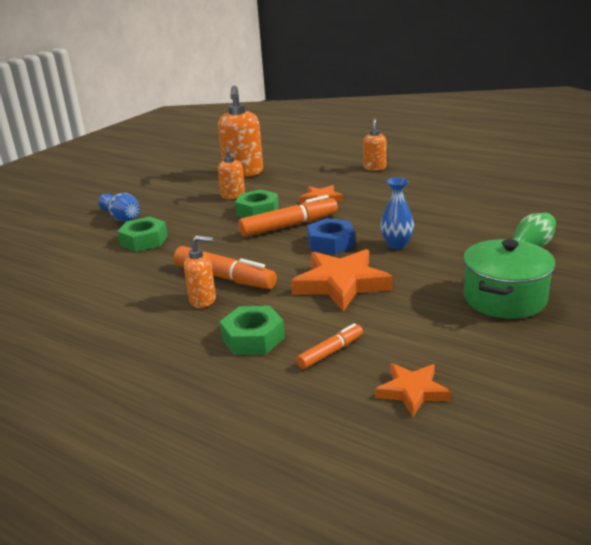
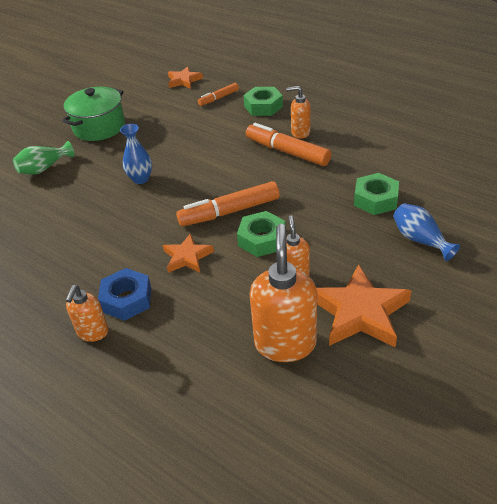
camera: 175 degrees left, 15 degrees up
(331, 243) = (195, 184): blue nut -> blue nut (127, 299)
(341, 284) = (199, 142): orange star -> orange star (360, 312)

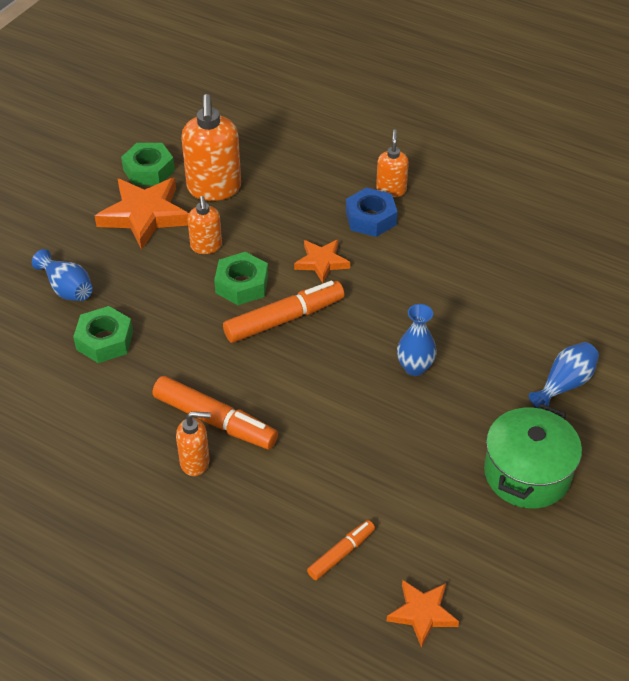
camera: 170 degrees right, 5 degrees up
(44, 168) = (564, 384): green vase -> blue vase
(263, 106) = (258, 529): green nut -> green nut (149, 170)

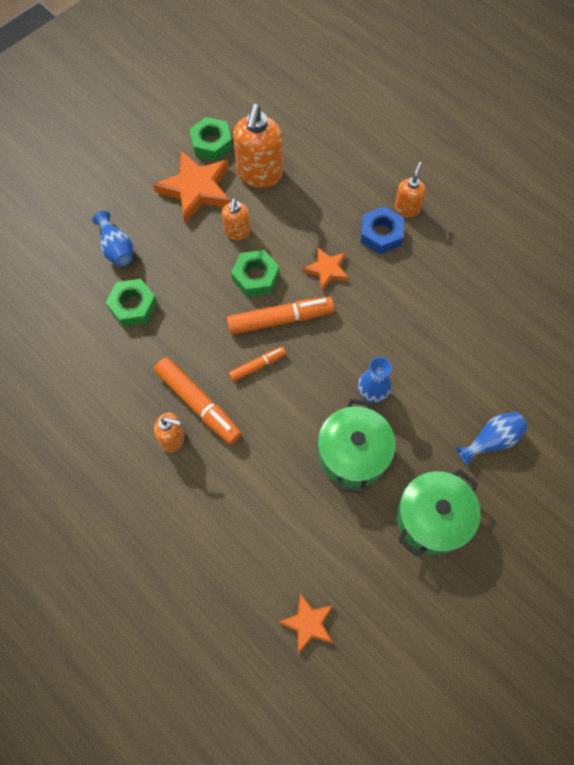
camera: 15 degrees right, 20 degrees up
(341, 553) = (261, 552): orange marker -> orange marker (257, 366)
(414, 431) = (353, 454): none -> green pot

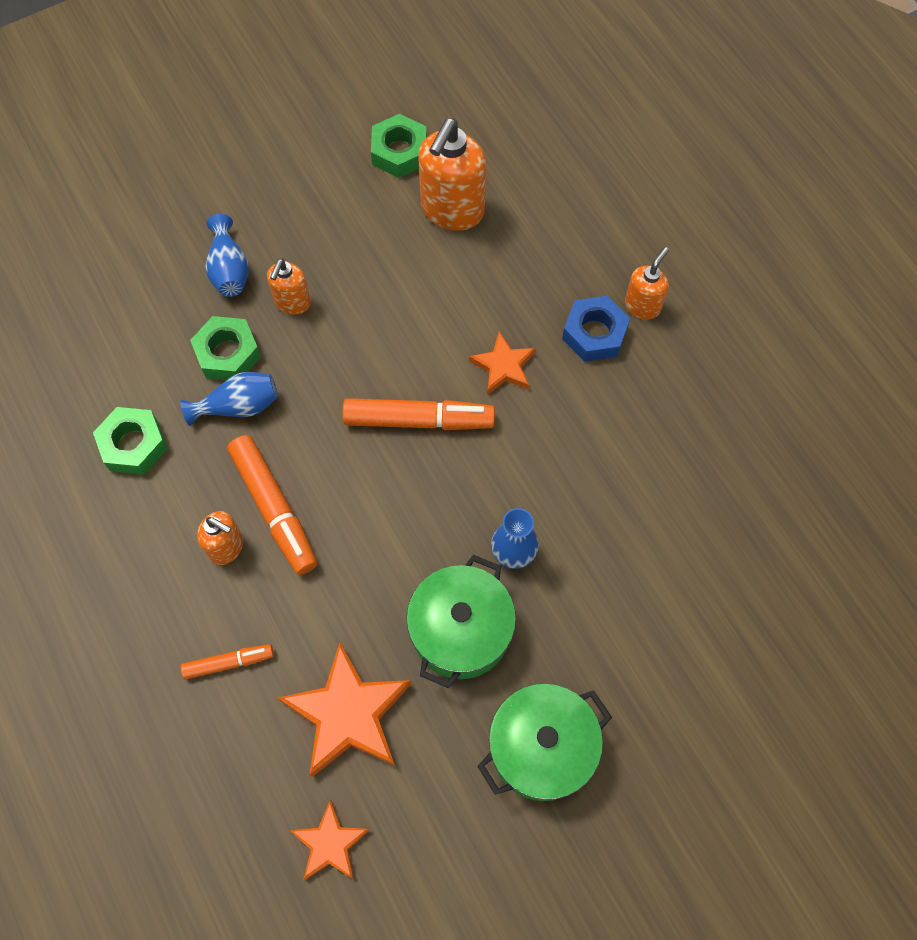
camera: 15 degrees right, 0 degrees up
(196, 189) = (359, 212): orange star -> orange star (348, 714)
(237, 232) = (397, 284): orange soap dispenser -> orange soap dispenser (292, 302)
(255, 277) = (403, 353): green nut -> green nut (133, 445)
(257, 366) = (368, 476): orange marker -> orange marker (228, 663)
(491, 440) = (659, 662): blue vase -> blue vase (238, 406)

